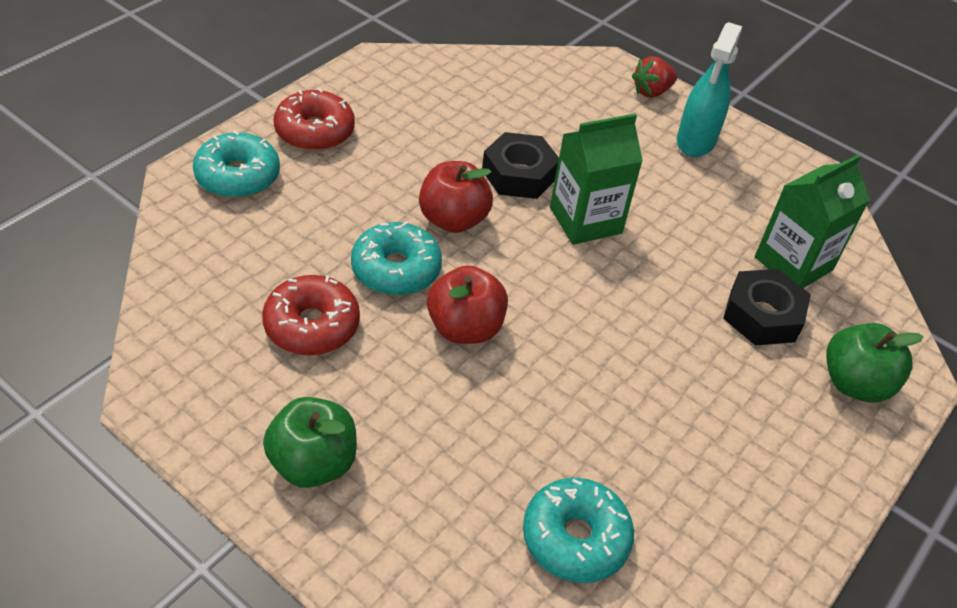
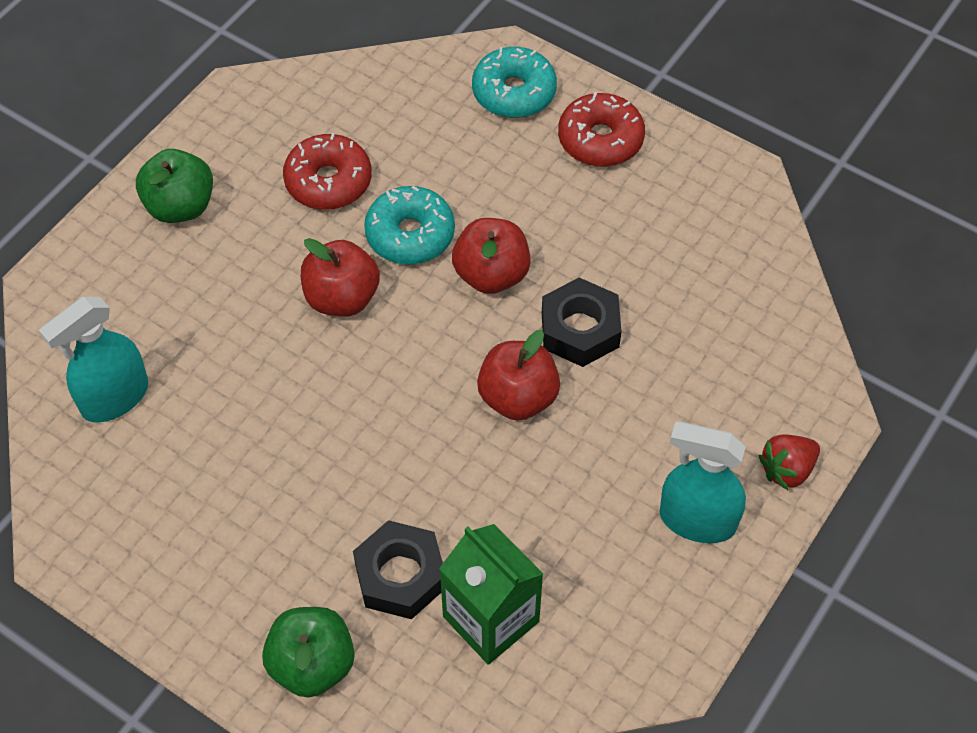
camera: 90 degrees right, 10 degrees up
(575, 538) = (114, 398): turquoise donut -> turquoise spray bottle
(585, 220) = (518, 397): green carton -> red apple
(651, 92) = (787, 470): red strawberry -> red strawberry turned 90 degrees counterclockwise

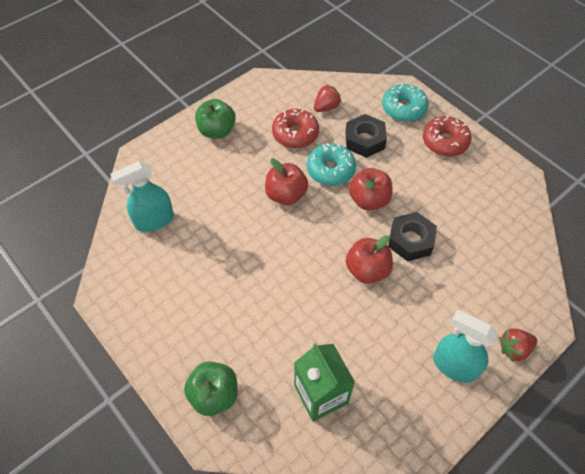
camera: 15 degrees right, 0 degrees up
(372, 119) = (326, 107): none -> red strawberry
(400, 576) = (276, 355): black nut -> black nut (364, 140)

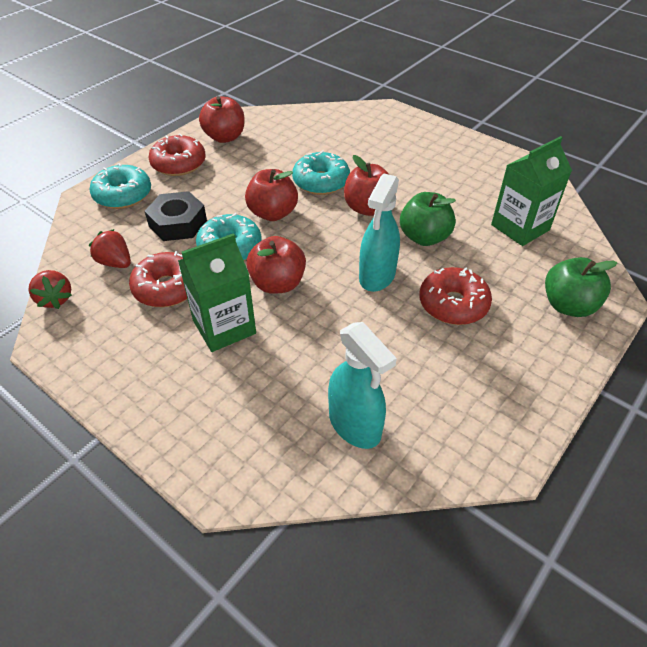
camera: 100 degrees left, 10 degrees down
(217, 131) = (161, 381): green apple -> green apple (424, 237)
(237, 305) = (453, 304): none -> red donut
(252, 162) = (224, 327): none -> green carton
(410, 240) = (321, 182): black nut -> turquoise donut
(454, 366) = (448, 153): turquoise spray bottle -> turquoise spray bottle (377, 276)
(487, 175) = (225, 137): none -> red apple
(514, 349) = (416, 124): red strawberry -> red strawberry (55, 299)

